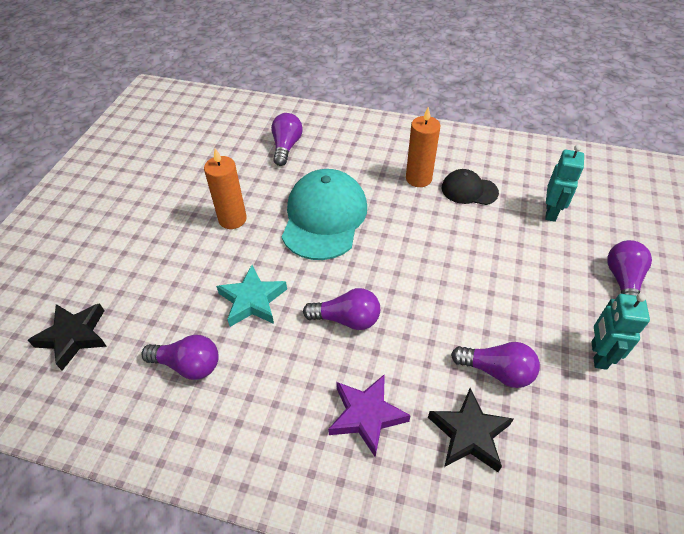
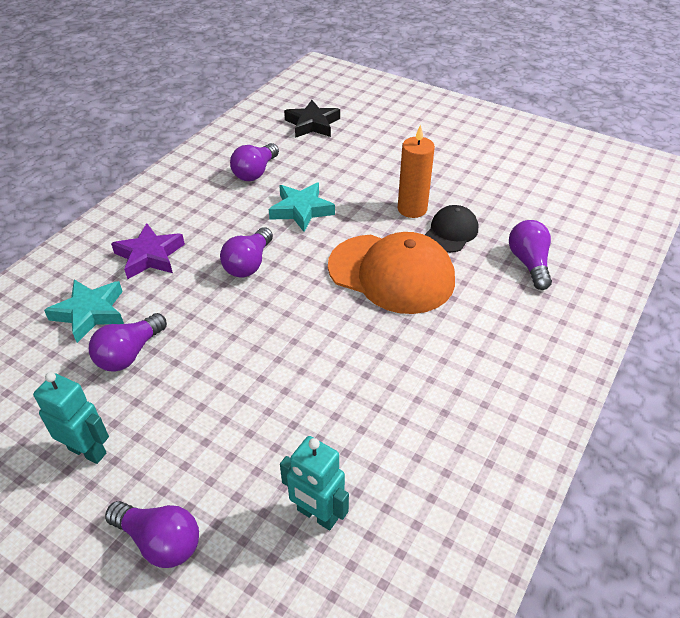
camera: 105 degrees right, 5 degrees down
(286, 147) = (529, 263): purple light bulb -> purple light bulb turned 120 degrees counterclockwise
(324, 217) = (391, 273): turquoise cap -> orange cap
(418, 178) = (435, 377): orange candle -> none
(469, 190) = (396, 427): black cap -> black cap (451, 232)
(469, 434) = (90, 313): black star -> turquoise star

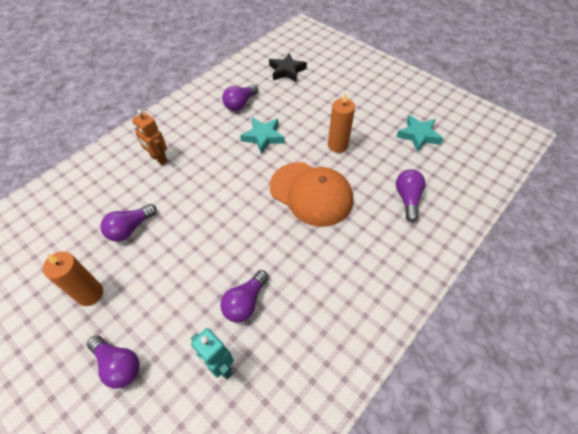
camera: 10 degrees right, 10 degrees up
(88, 451) = (90, 294): turquoise robot -> orange candle
(90, 313) = (113, 195): turquoise star -> turquoise star (418, 135)
(150, 256) = (158, 159): purple star -> orange robot
(249, 264) = (219, 173): purple light bulb -> purple light bulb (245, 302)
(451, 232) = (359, 167): black cap -> none

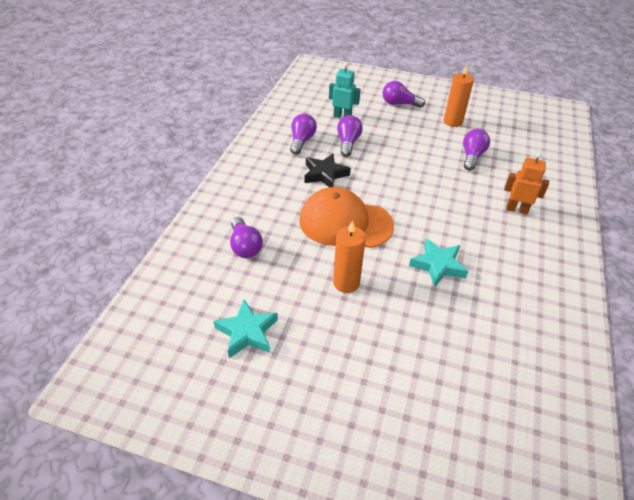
camera: 155 degrees right, 10 degrees down
(240, 104) = (505, 301): purple light bulb -> purple light bulb (301, 141)
(286, 71) = (498, 390): black star -> black star (325, 174)

